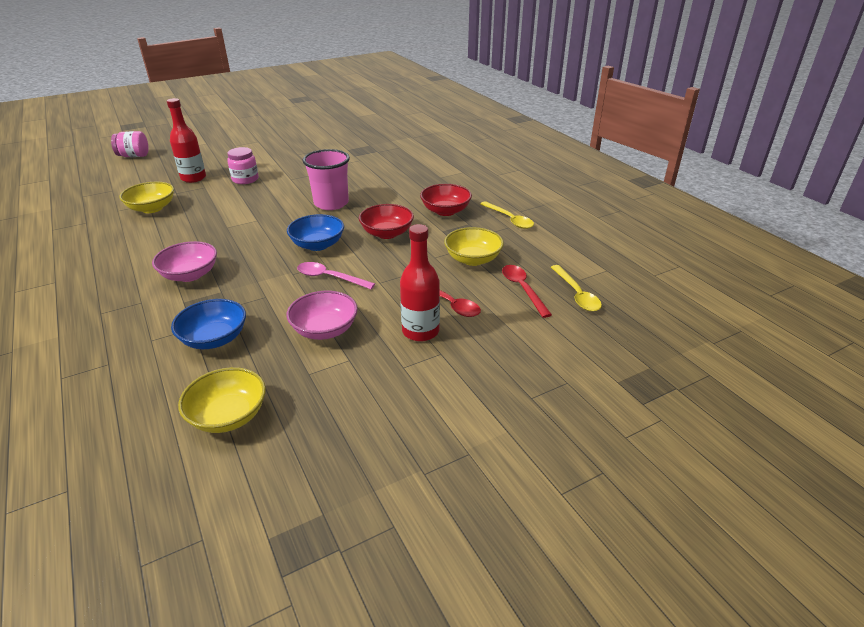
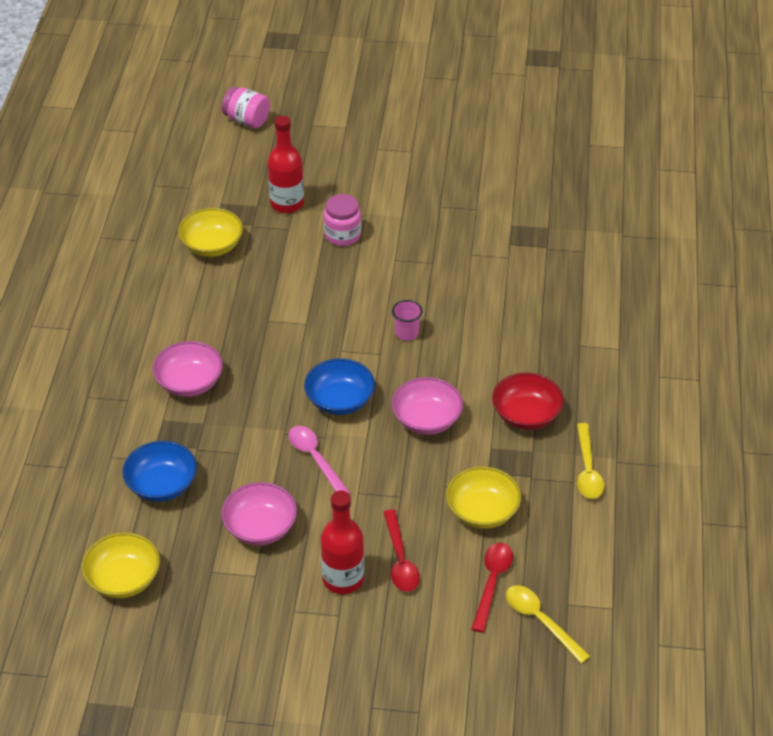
camera: 35 degrees right, 10 degrees up
(331, 203) = (406, 333): pink cup -> pink cup, size x0.50
(387, 233) = (426, 420): red bowl -> pink bowl
(576, 294) = (541, 621): yellow spoon -> yellow spoon turned 120 degrees clockwise

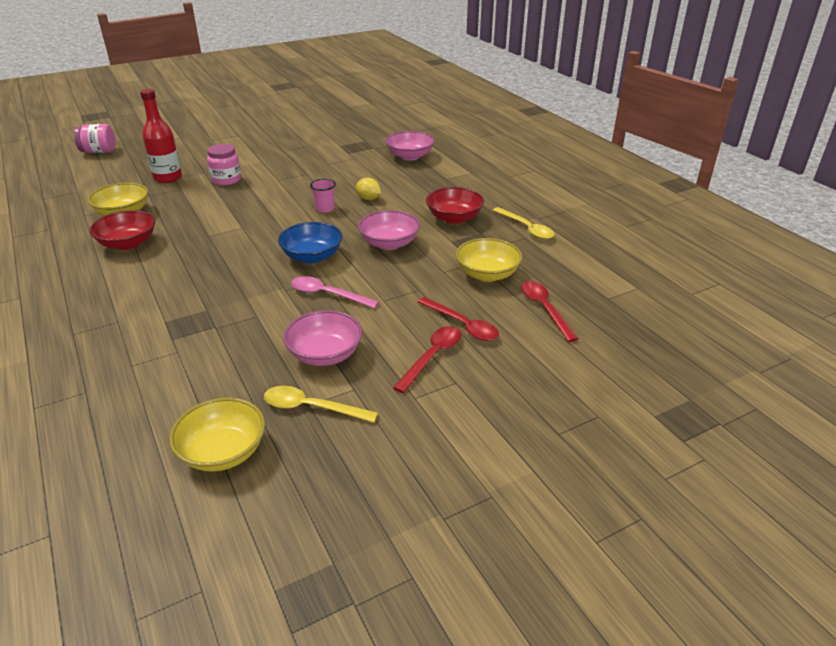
camera: 35 degrees left, 10 degrees down
(162, 485) = (202, 364): blue bowl -> none
(189, 383) = (170, 290): pink bowl -> pink bowl (410, 156)
(190, 297) = (128, 244): none -> red bowl
(343, 579) = (432, 357): red bottle -> red spoon
(464, 339) = (368, 199): none -> yellow lemon
(541, 621) = (605, 315): yellow spoon -> yellow spoon (312, 408)

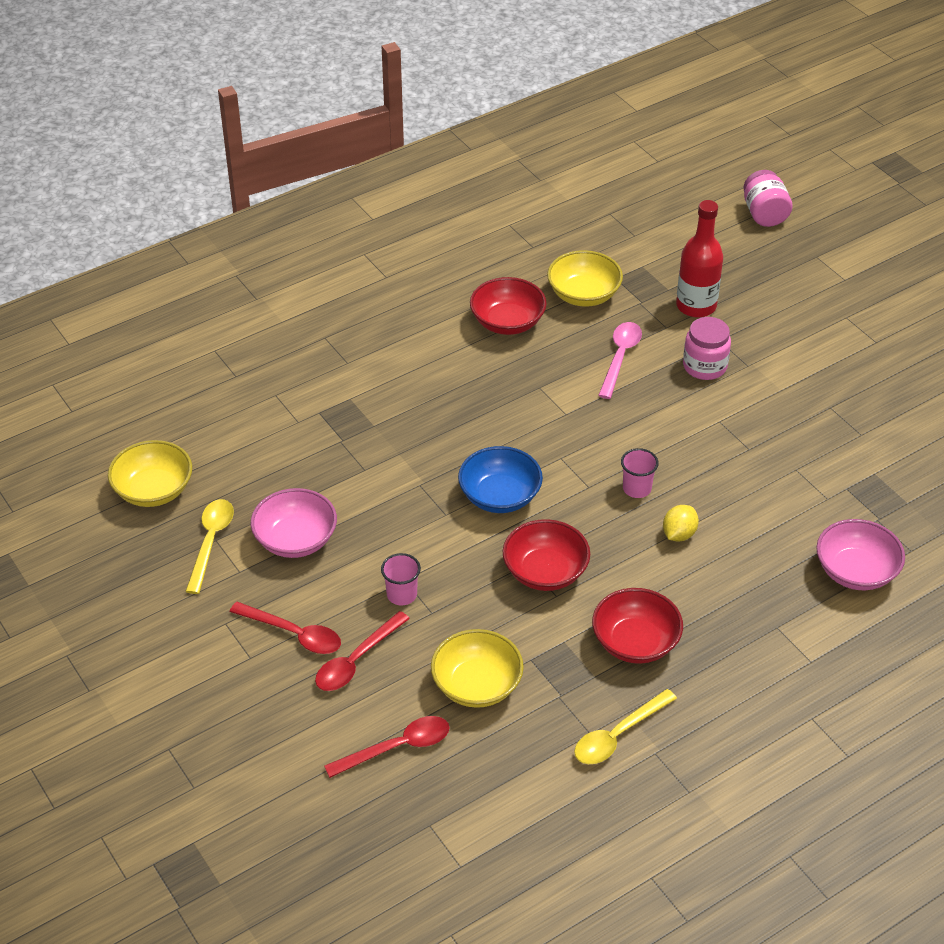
camera: 85 degrees right, 10 degrees up
(327, 294) = (412, 525): pink spoon -> pink spoon (620, 357)
(389, 243) = (545, 572): pink bowl -> red bowl
(399, 302) = (402, 595): none -> pink cup

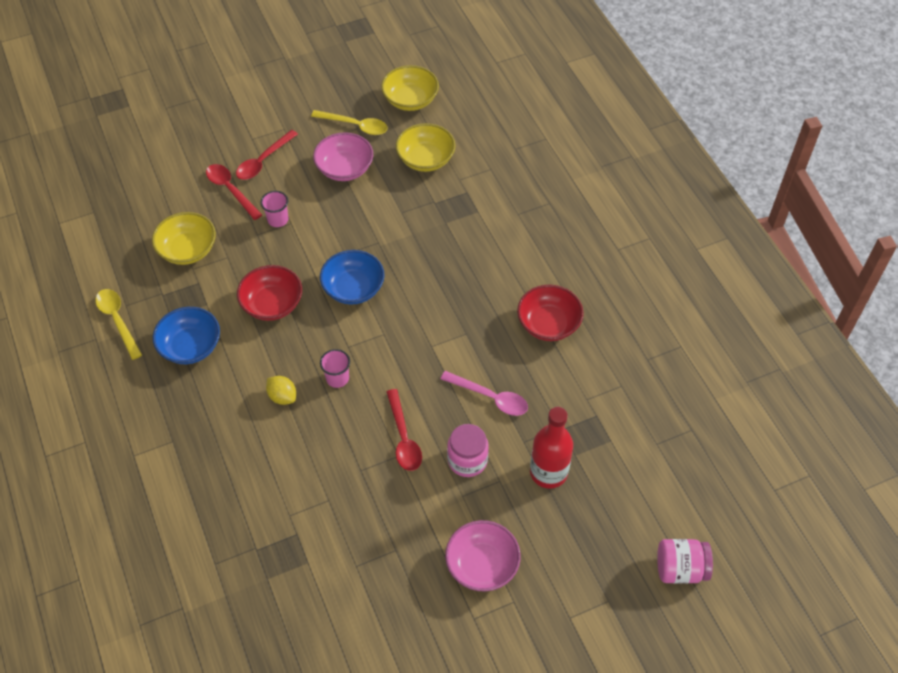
camera: 100 degrees right, 10 degrees up
(397, 747) = (155, 203): red spoon -> red spoon (403, 438)
(583, 294) = (576, 386): yellow bowl -> yellow bowl (425, 159)
(635, 642) = (190, 346): red bowl -> blue bowl
(856, 571) = (206, 513): pink bowl -> pink bowl (482, 565)

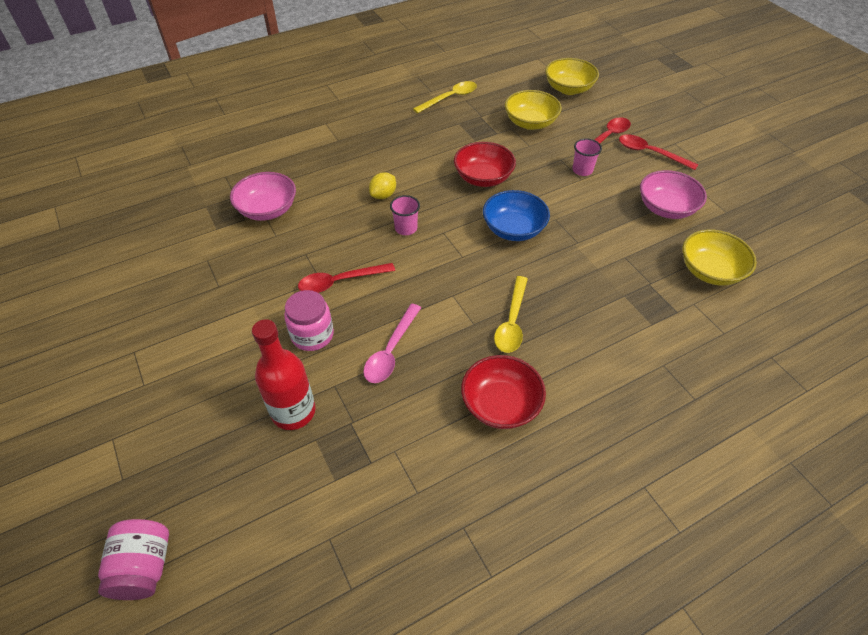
camera: 85 degrees right, 5 degrees down
(190, 346) = (430, 137): blue bowl -> none
(355, 125) = (729, 210): yellow spoon -> yellow spoon (512, 322)
(410, 100) = (794, 251): yellow bowl -> yellow bowl (568, 89)
(482, 565) = (190, 355): pink bowl -> pink bowl (267, 210)

